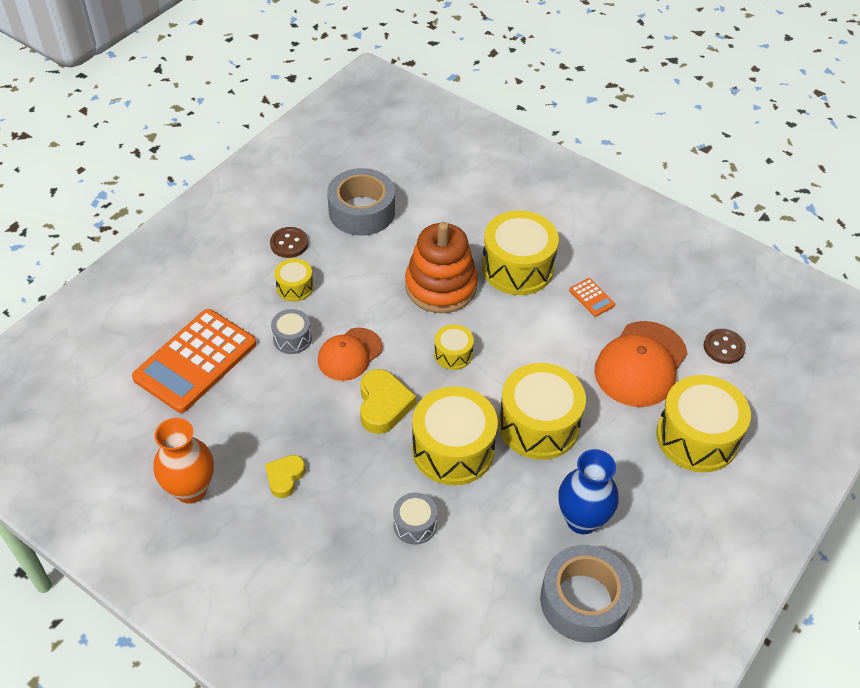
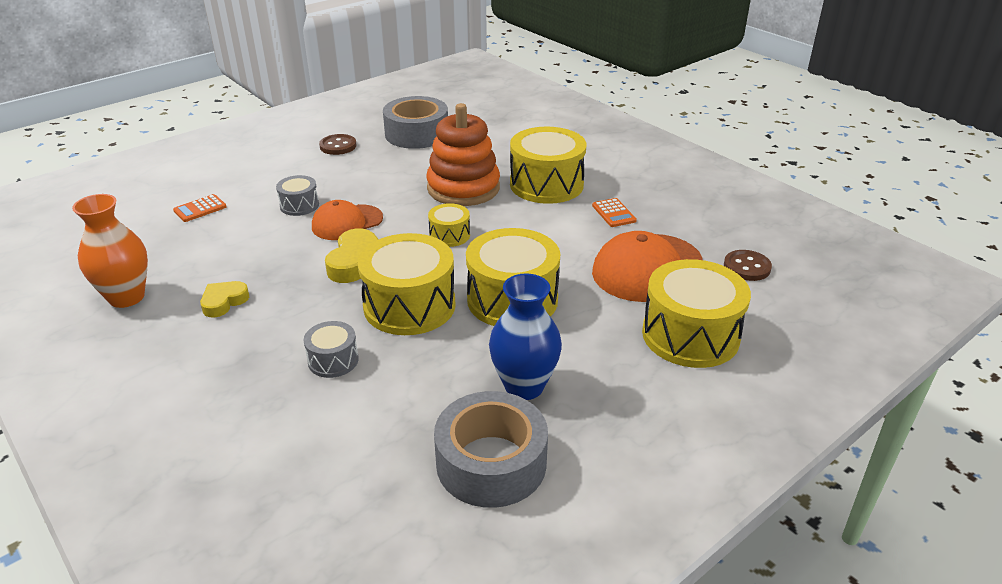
camera: 15 degrees right, 15 degrees down
(195, 361) = (200, 209): orange calculator -> orange calculator, size x0.41
(295, 287) = (324, 173): yellow drum -> none

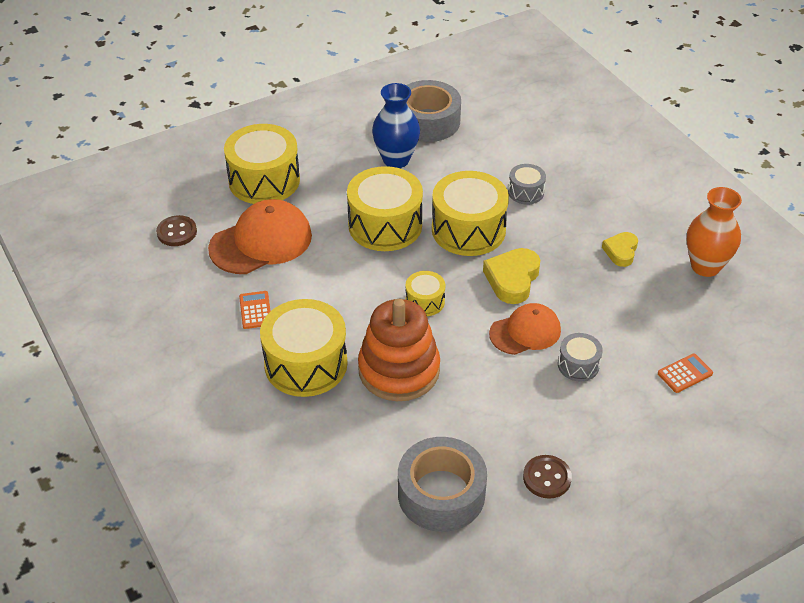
camera: 170 degrees left, 10 degrees up
(224, 302) = (621, 251): yellow heart -> yellow heart turned 150 degrees clockwise

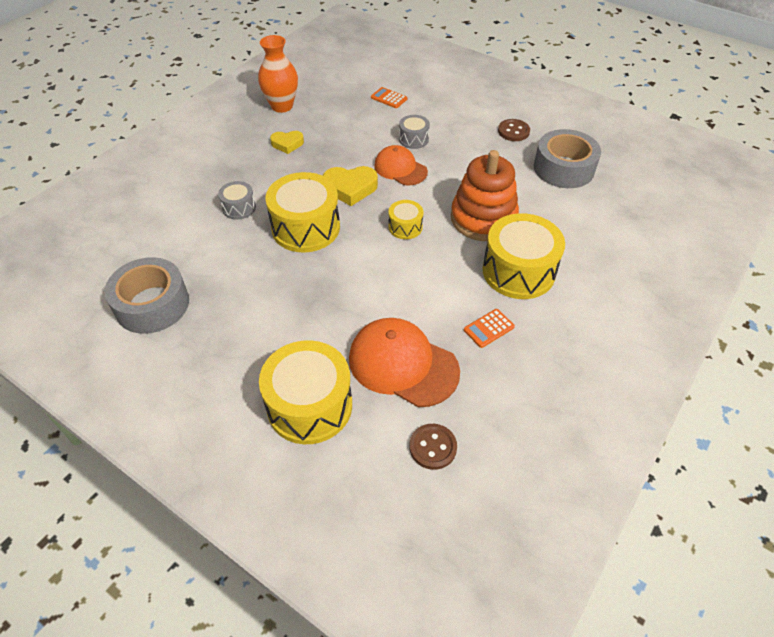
camera: 115 degrees left, 5 degrees up
(385, 225) = (328, 281): yellow drum -> none
(396, 160) = (227, 307): blue vase -> none

